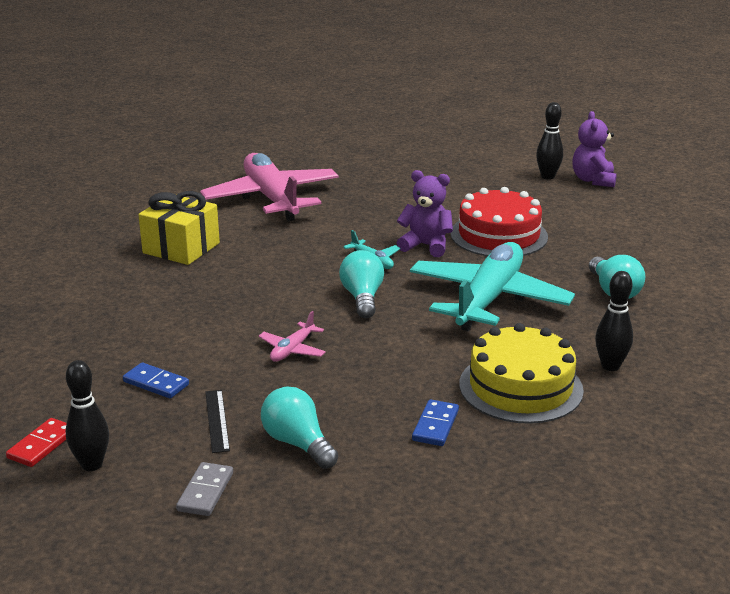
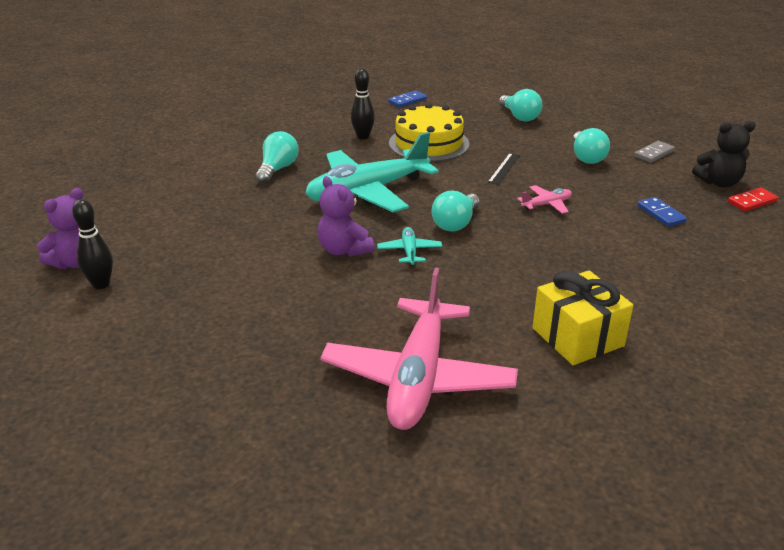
camera: 145 degrees left, 5 degrees up
(92, 464) = (719, 183): black bowling pin -> black teddy bear
(216, 420) = (629, 181): black ruler -> black ruler (504, 168)
(435, 425) = (500, 143): blue domino -> blue domino (407, 101)
(468, 497) = (519, 117): none -> turquoise light bulb
(499, 235) = (270, 237): red cake -> none

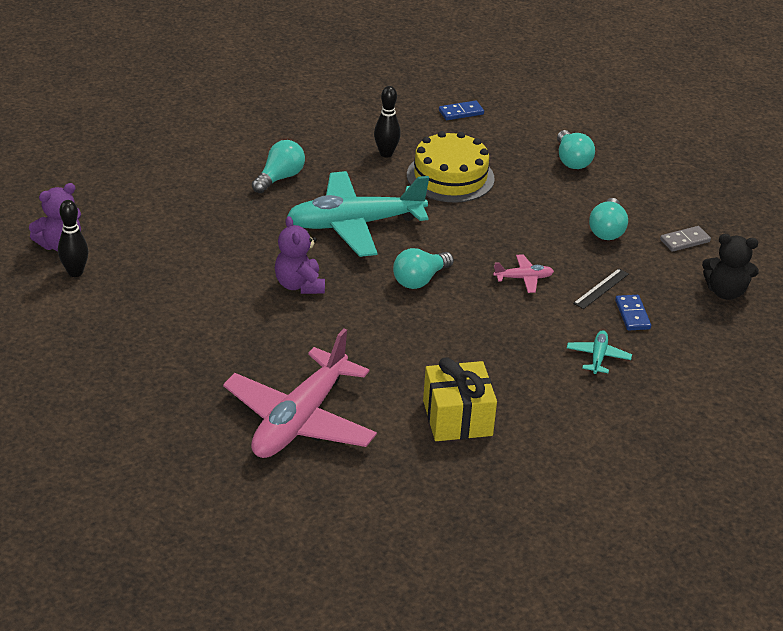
camera: 15 degrees right, 5 degrees up
(409, 251) = (358, 300): turquoise plane -> turquoise plane (598, 357)
(504, 168) = (509, 225): black ruler -> black ruler (601, 288)
(752, 201) = (741, 322): red domino -> none

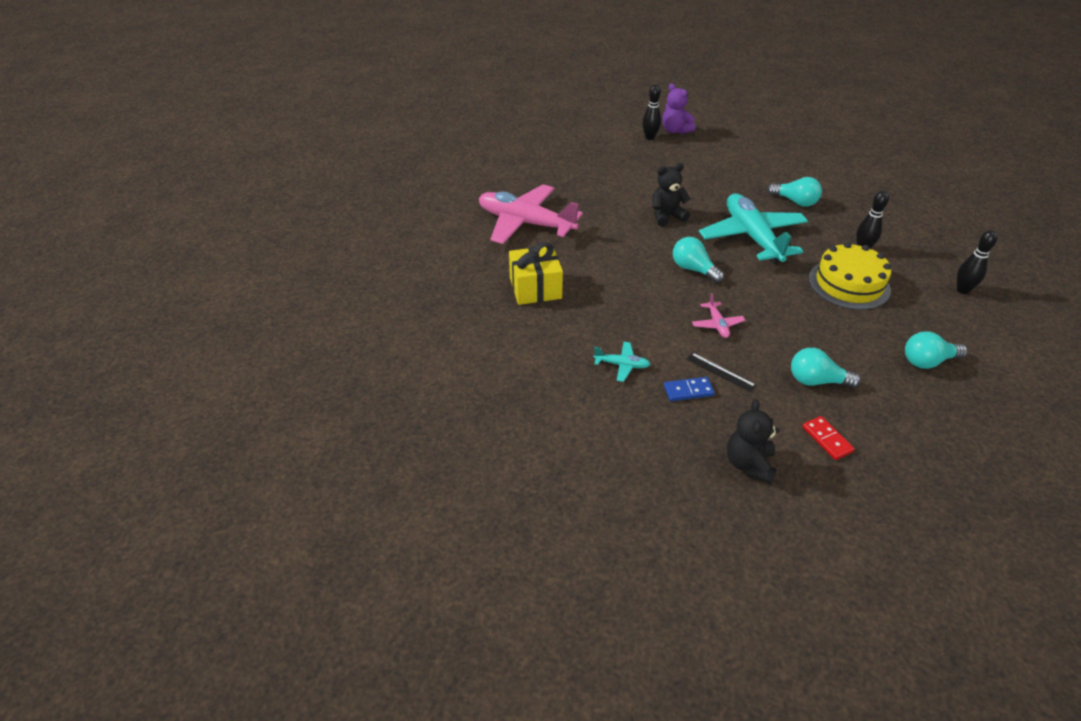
camera: 90 degrees right, 5 degrees up
(299, 285) = (666, 216): purple teddy bear -> black teddy bear
(461, 112) = (962, 290): blue domino -> black bowling pin
(685, 241) = (827, 439): grey domino -> red domino

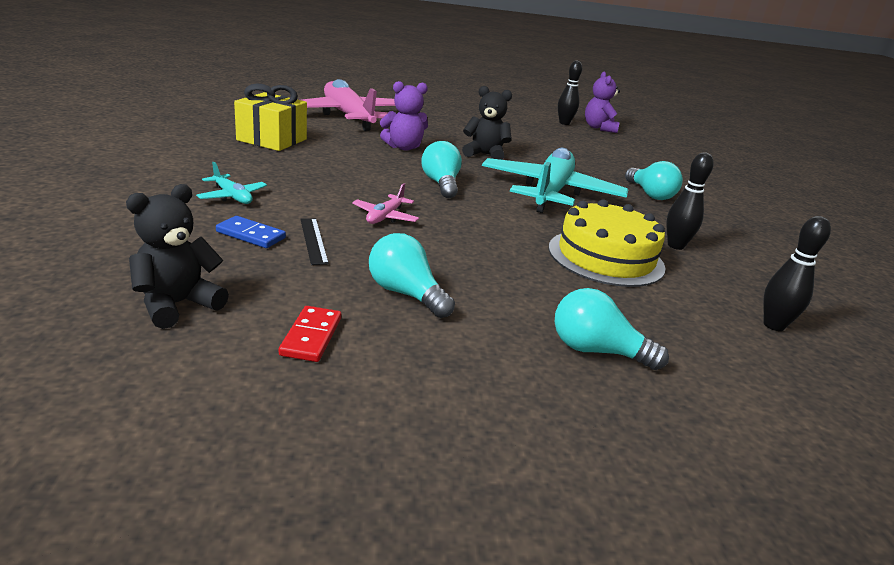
camera: 30 degrees right, 15 degrees down
(615, 241) = (403, 147): none -> purple teddy bear

